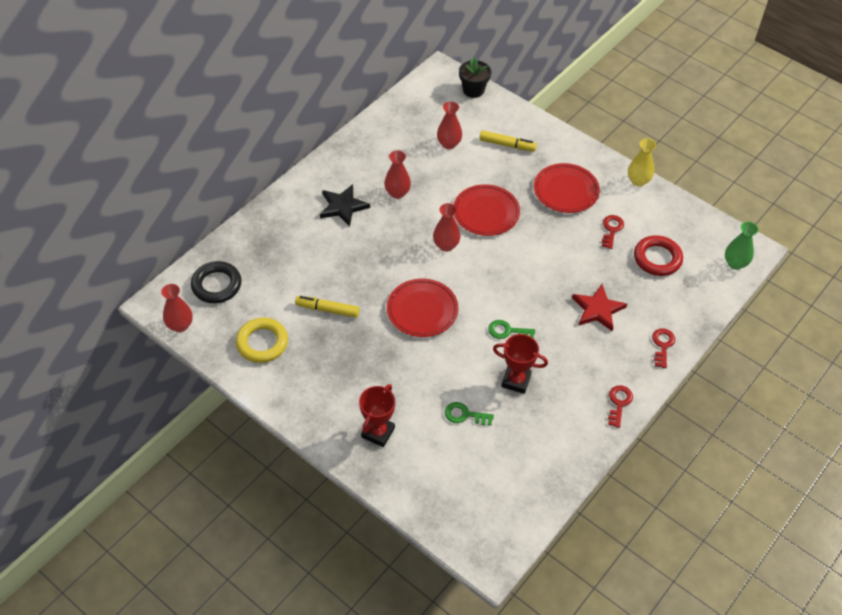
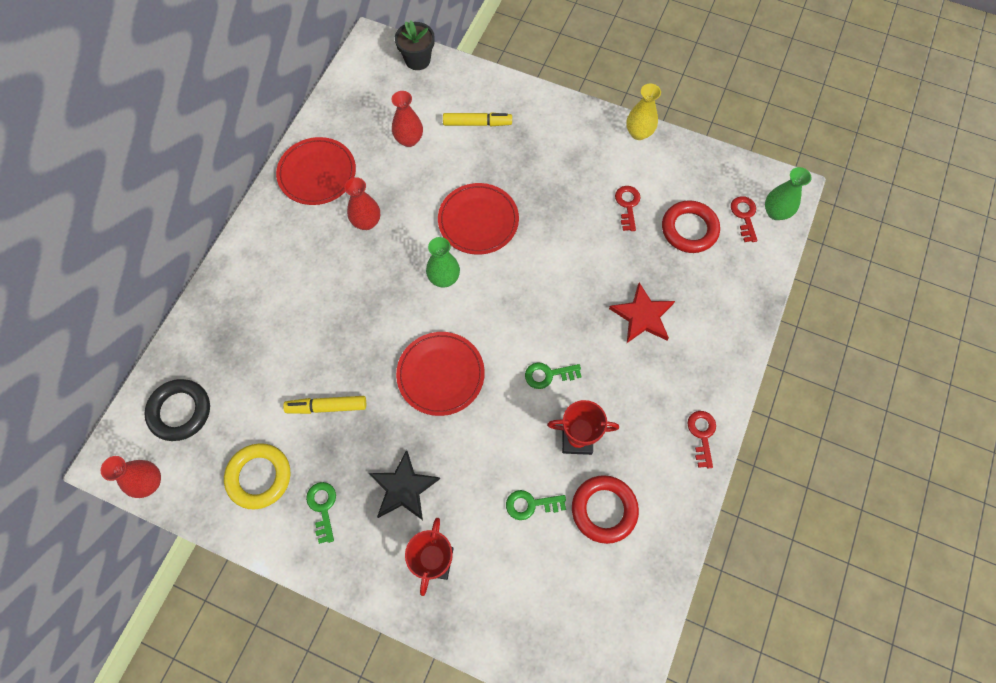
camera: 15 degrees left, 15 degrees up
(303, 375) = (322, 507): none -> green key
(343, 206) = (306, 258): black star -> black star (403, 488)
(446, 245) = (444, 278): red vase -> green vase
(522, 433) = (604, 510): none -> red ring
(566, 190) = (561, 167): red plate -> red plate (317, 173)
(662, 345) = (728, 343): red key -> red key (744, 216)

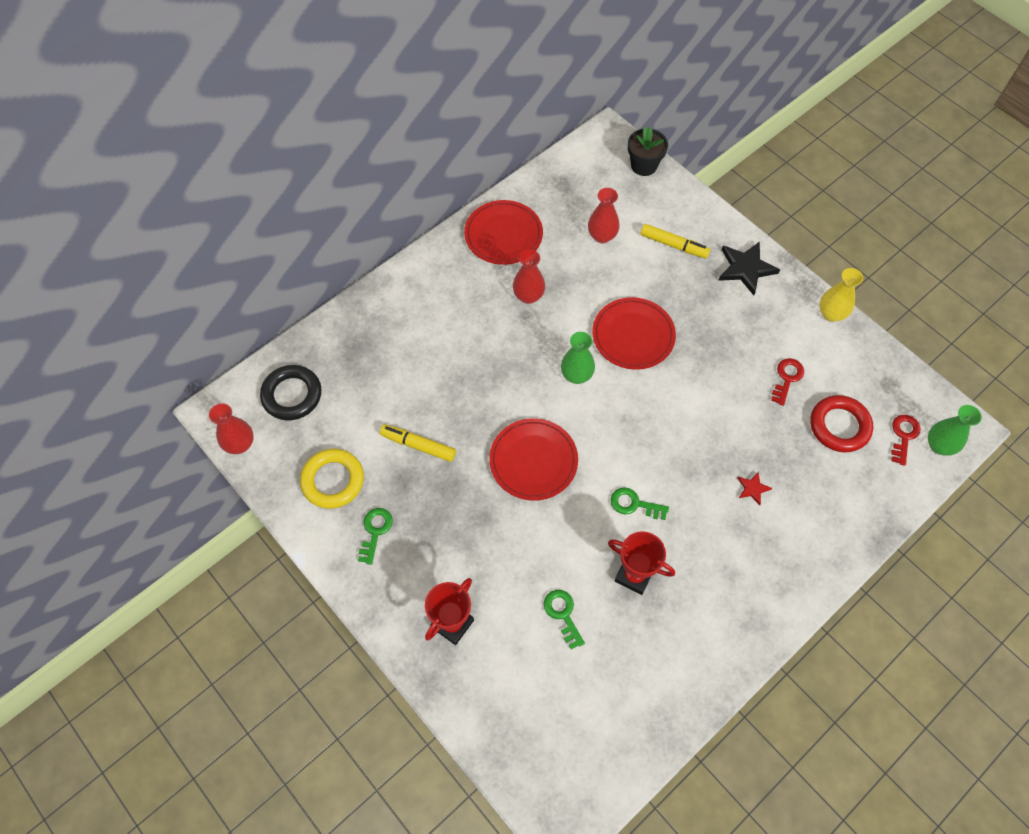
camera: 25 degrees right, 5 degrees down
(403, 488) = (453, 547): black star -> black star (746, 268)
(531, 504) = (563, 614): green key -> green key turned 45 degrees clockwise
(604, 510) = (630, 651): red ring -> none
(642, 316) = (752, 488): red star -> red star, size x0.51
(702, 434) = (759, 625): red key -> none

